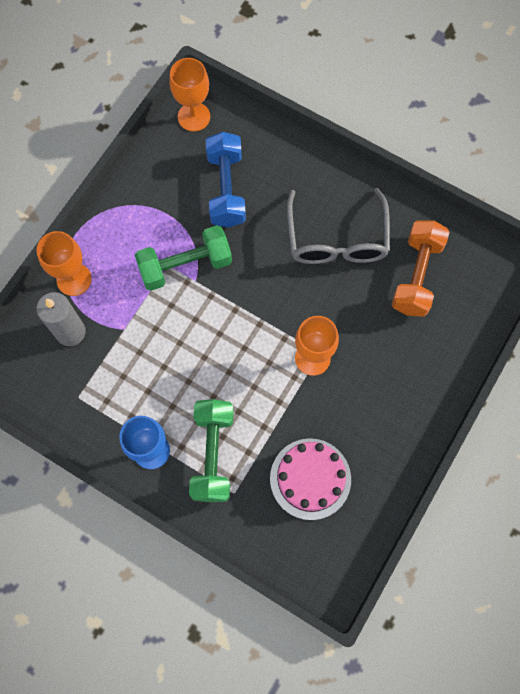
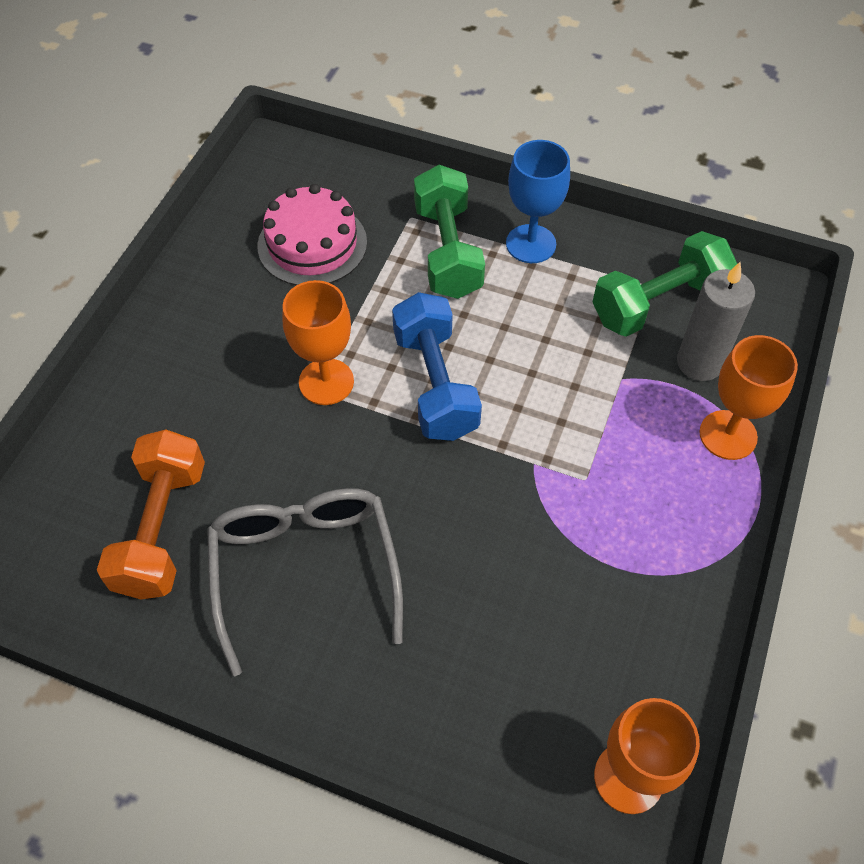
camera: 170 degrees right, 15 degrees down
(185, 266) = (557, 484): green dumbbell -> green dumbbell (658, 303)
(226, 189) = (522, 630): blue dumbbell -> blue dumbbell (435, 384)

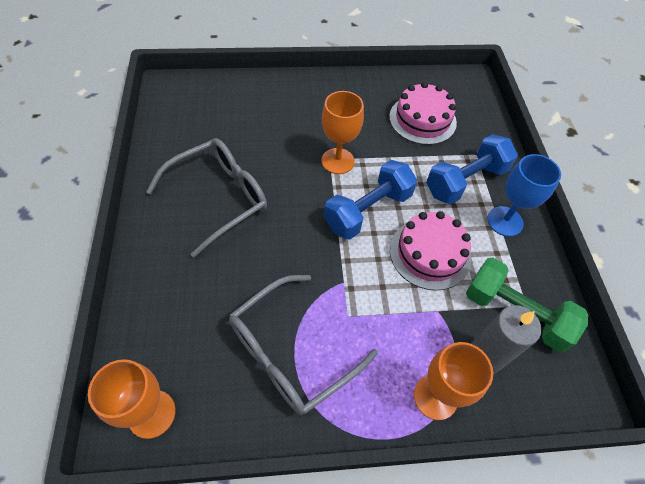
camera: 60 degrees right, 0 degrees up
(162, 529) = (215, 132): orange dumbbell -> none
(447, 251) = (465, 181): green dumbbell -> blue dumbbell
(538, 346) = (430, 253): none -> pink cake
(609, 568) = (291, 352): none -> grey glasses

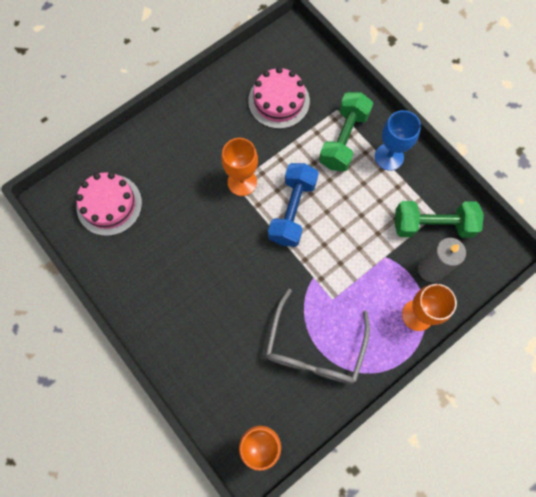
camera: 30 degrees left, 15 degrees up
(219, 197) = (180, 271): grey glasses -> none
(430, 253) = (355, 217): pink cake -> pink cake (109, 205)
(465, 181) = (343, 139): blue dumbbell -> green dumbbell

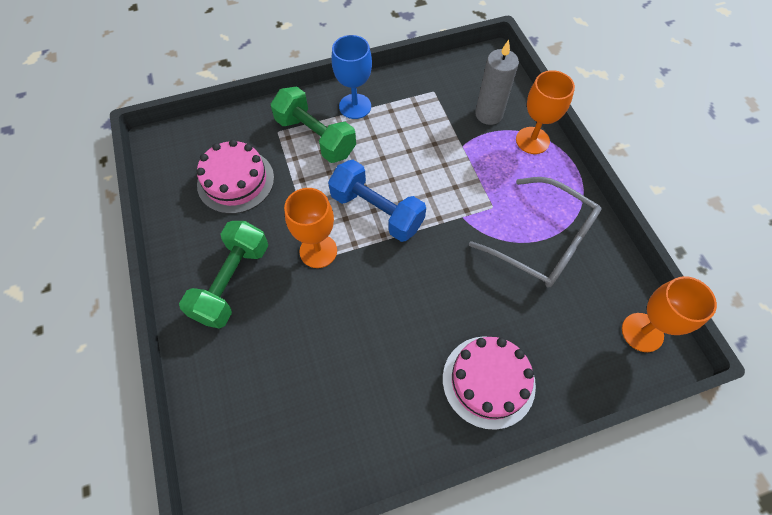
camera: 70 degrees left, 10 degrees down
(109, 205) = (273, 425): pink cake -> pink cake (488, 381)
(432, 225) = (443, 97): green dumbbell -> green dumbbell (232, 282)

